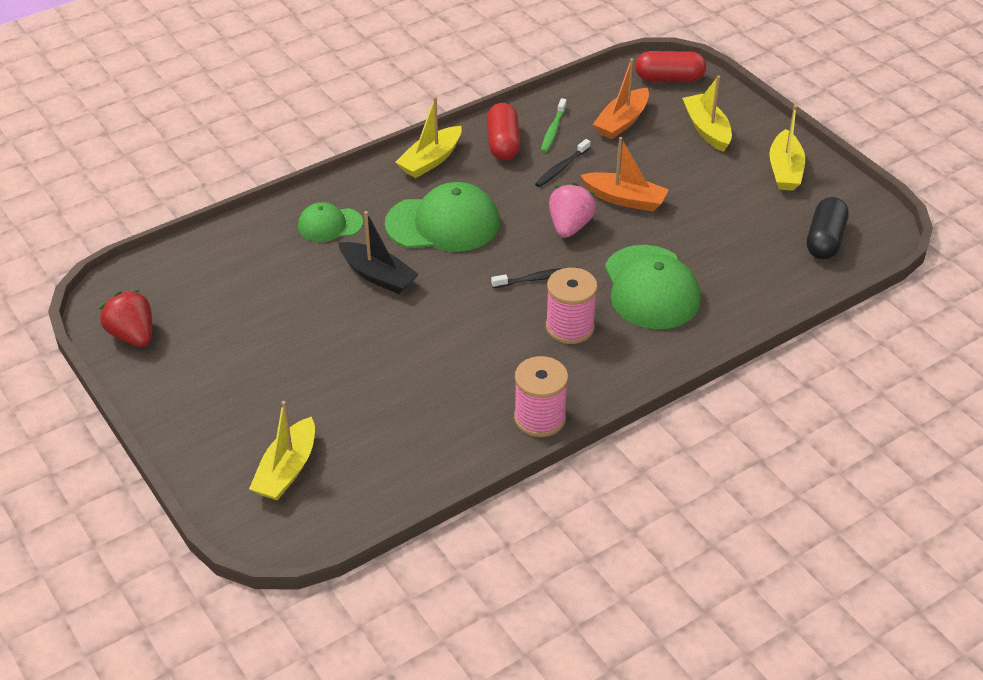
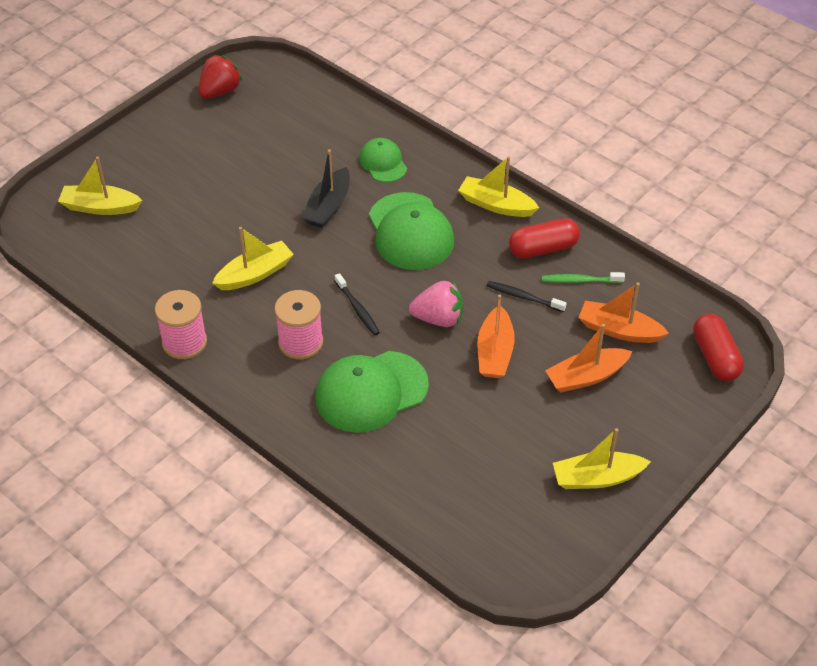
camera: 75 degrees right, 5 degrees up
(671, 152) = (586, 377): none -> orange boat
(706, 129) = (638, 401): yellow boat -> yellow boat (255, 274)
(825, 240) = (491, 525): black capsule -> none

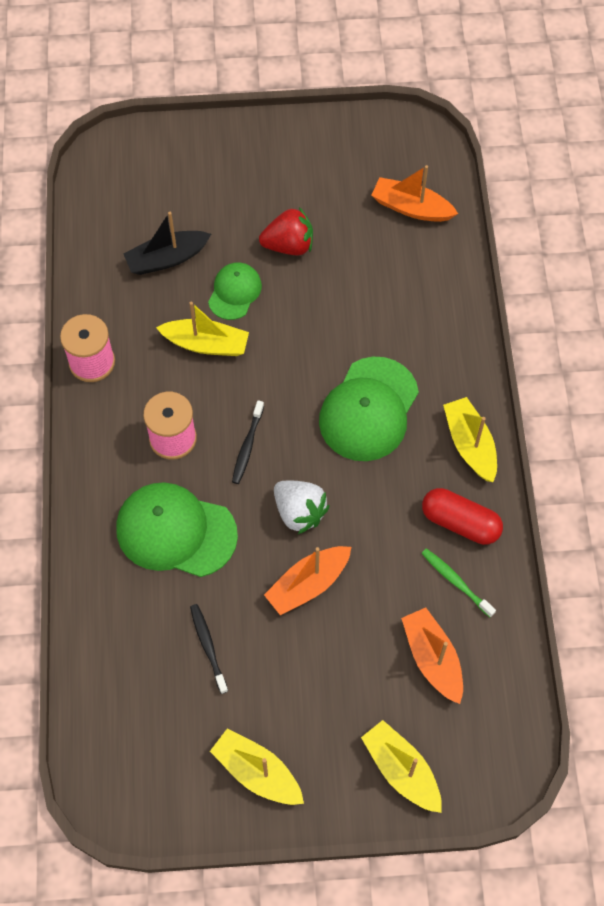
camera: 45 degrees right, 15 degrees up
(100, 207) = (159, 182): yellow boat -> yellow boat (401, 770)
(220, 91) = (366, 138): red strawberry -> red strawberry (289, 245)
(328, 206) = (330, 328): black boat -> black boat (167, 259)
(383, 163) = (422, 321): green cap -> green cap (234, 292)
(438, 318) = (299, 512): pink strawberry -> white strawberry
(523, 297) = (390, 554): black toothbrush -> black toothbrush (208, 647)
(586, 377) = (354, 675): orange boat -> orange boat (411, 208)
(715, 357) = (484, 760): red capsule -> none

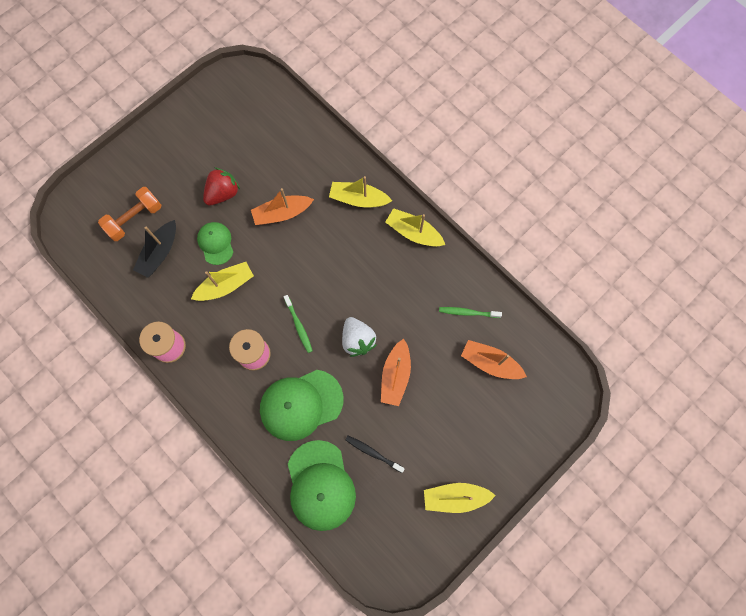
camera: 40 degrees left, 10 degrees up
(172, 205) = (134, 219): none -> orange dumbbell
(247, 446) = (298, 326): black toothbrush -> green toothbrush
(299, 512) = (357, 340): white strawberry -> white strawberry turned 60 degrees clockwise
(369, 409) = (345, 254): green cap -> green cap (320, 485)
(401, 770) = (523, 434): yellow boat -> yellow boat (358, 199)
(411, 208) = (272, 122): orange boat -> orange boat (282, 213)
(460, 522) = (444, 279): red capsule -> none

